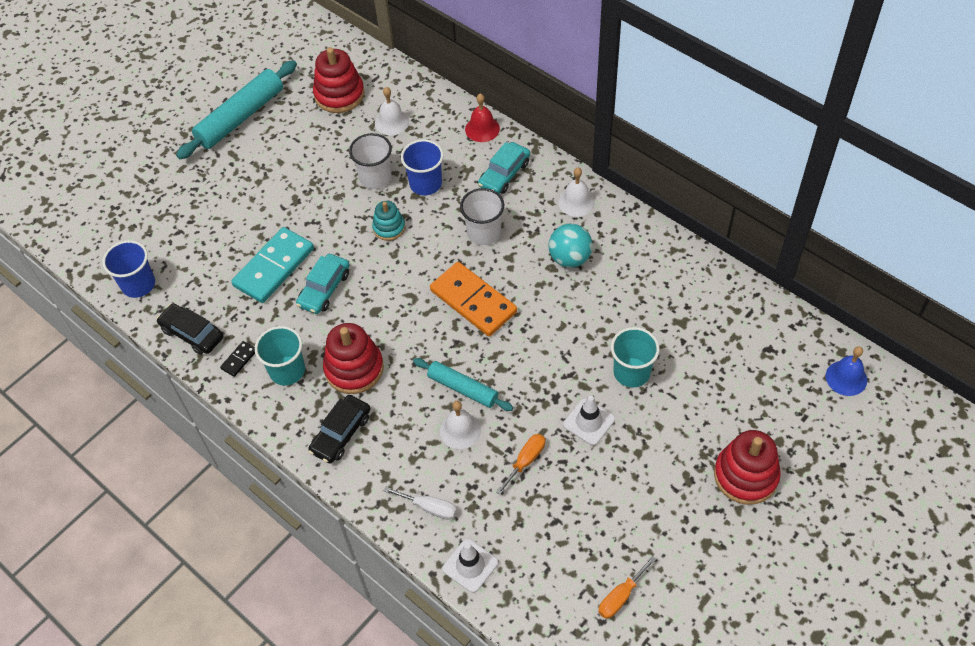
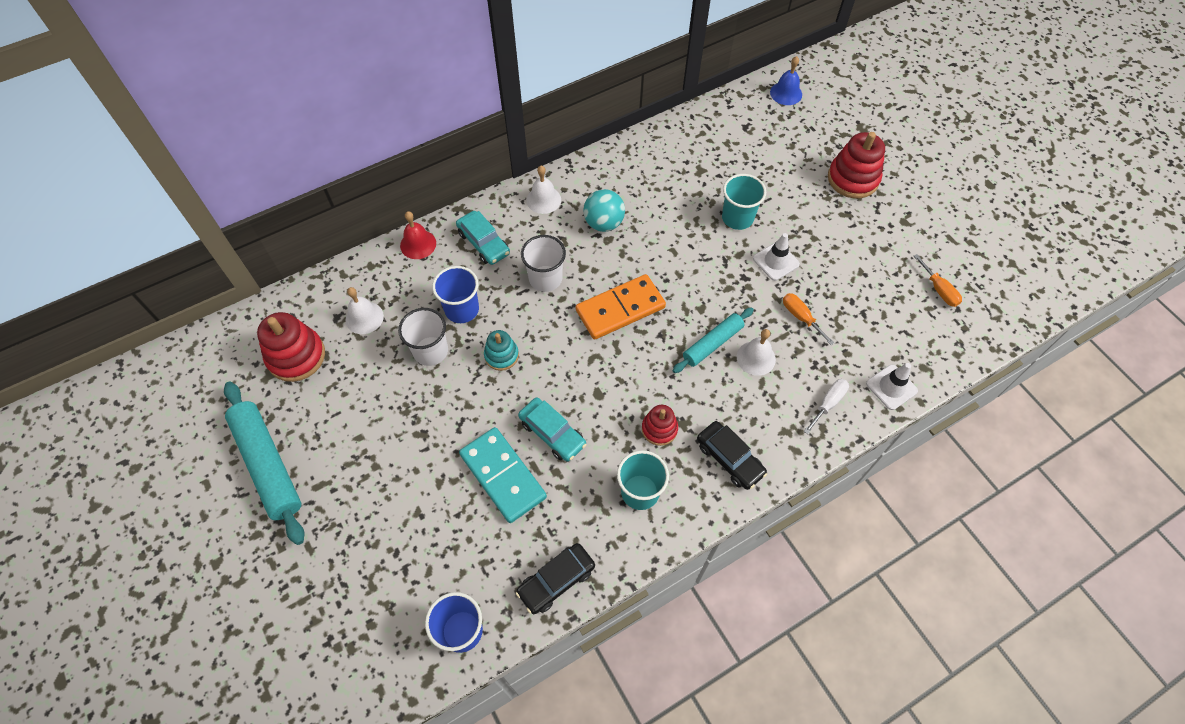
camera: 75 degrees left, 5 degrees up
(239, 360) = (609, 537): black domino -> none
(354, 369) = (659, 429): red stacking toy -> red stacking toy, size x0.59

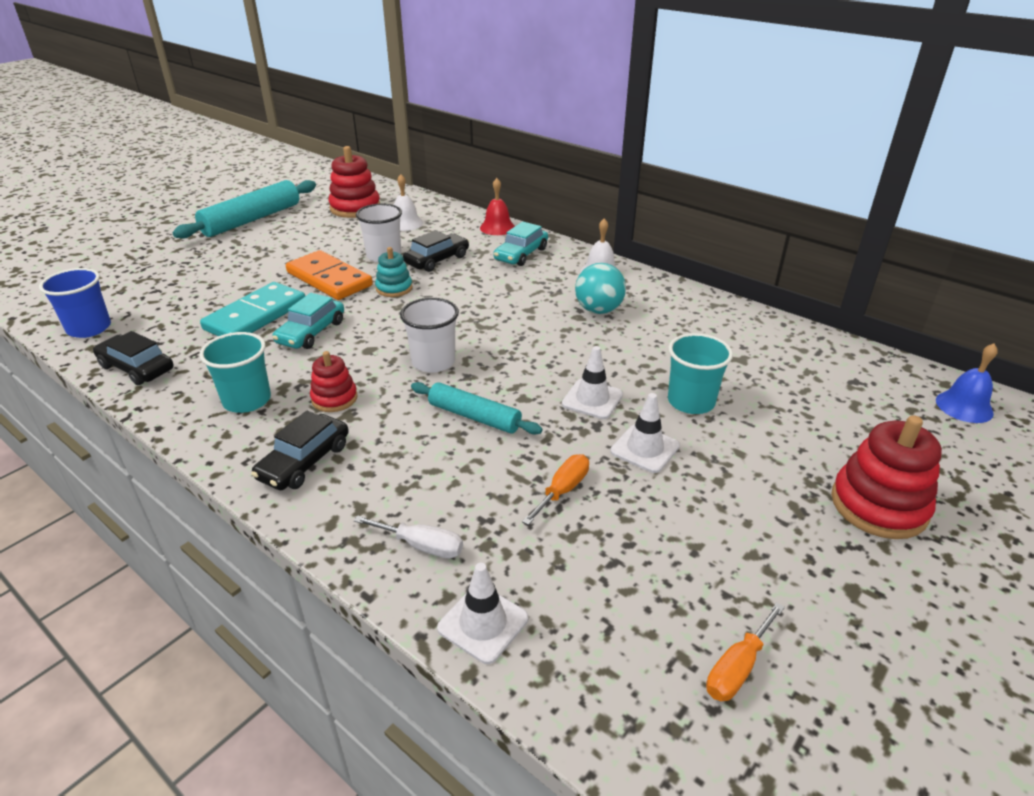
camera: 70 degrees right, 25 degrees down
(462, 309) = (437, 260): blue cup -> black car
(545, 278) = (500, 292): white cup -> white cup (433, 362)
(620, 309) = (488, 342): orange domino -> orange domino (329, 279)
(716, 269) = (592, 399): none -> white traffic cone
(756, 358) = (470, 458): white bell -> none

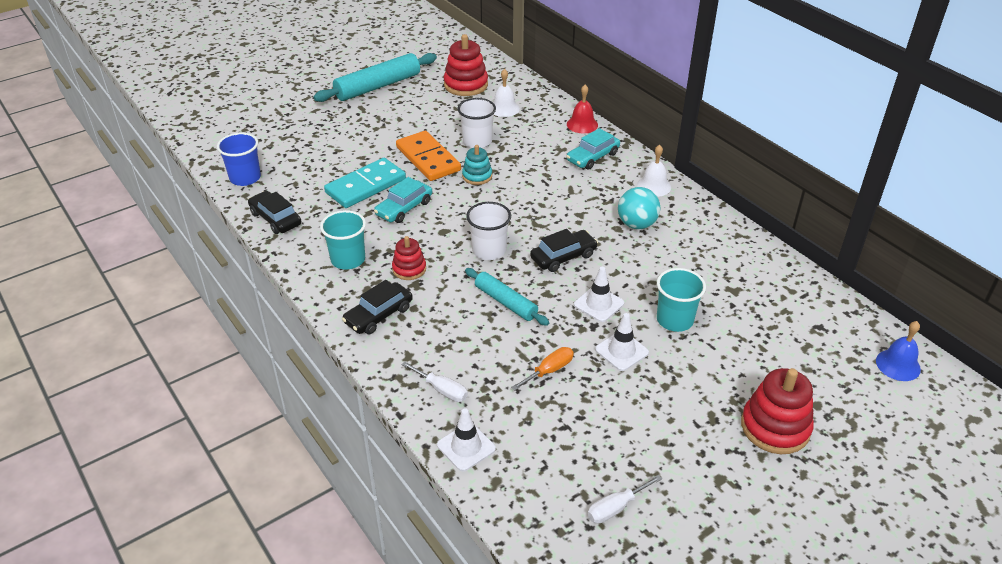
camera: 15 degrees right, 5 degrees up
(437, 260) = (520, 152): black car -> black car (563, 257)
(737, 668) = (615, 508): orange screwdriver -> white screwdriver

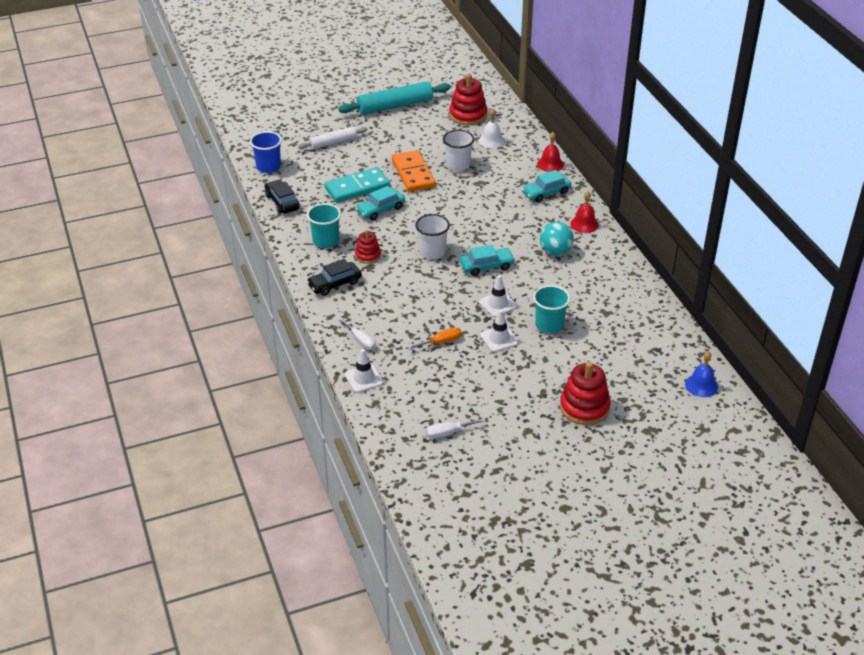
camera: 15 degrees right, 0 degrees up
(318, 137) = (333, 142): none -> white rolling pin
(477, 176) = (446, 193): turquoise stacking toy -> none
(506, 302) = (429, 291): turquoise rolling pin -> none
(563, 257) = (487, 266): black car -> turquoise car
(653, 186) = (584, 224): white bell -> red bell

